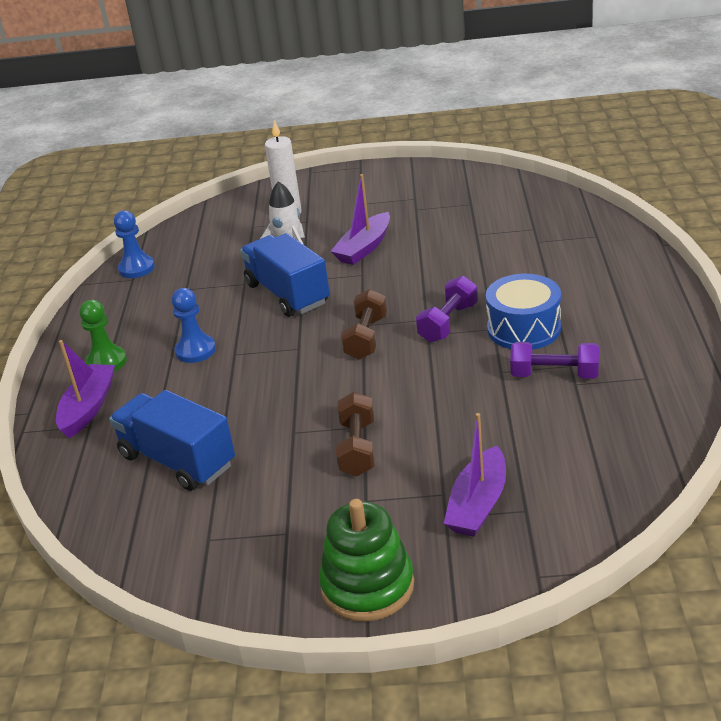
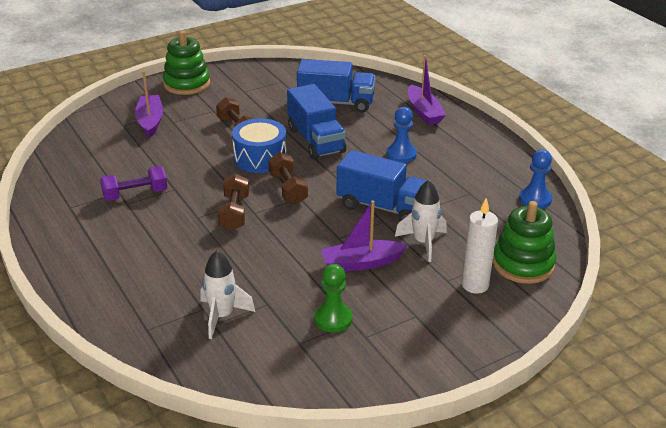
camera: 145 degrees right, 0 degrees up
(106, 362) = (452, 135): green pawn -> green pawn (333, 319)
(230, 219) = (523, 264): none -> green stacking toy
(271, 398) = (315, 140): none -> blue truck
(364, 248) = (361, 263): purple boat -> purple boat turned 105 degrees counterclockwise
(448, 323) = (234, 213): purple dumbbell -> brown dumbbell
(523, 232) = (222, 316): none -> white rocket
(524, 329) = (173, 221): blue drum -> blue drum (260, 158)

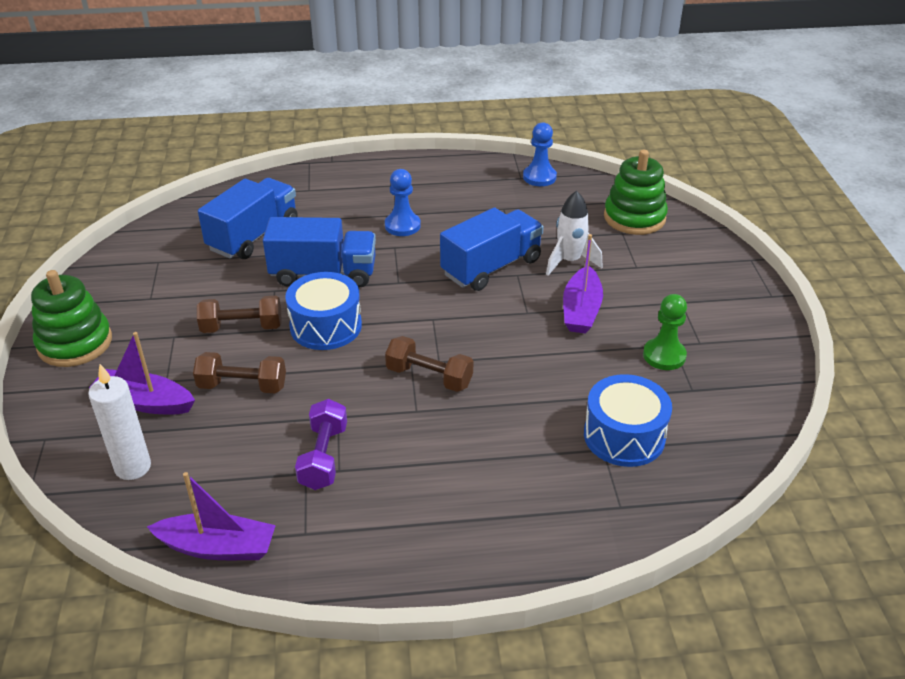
camera: 65 degrees left, 5 degrees up
(222, 316) = (624, 436): white rocket -> blue drum
(288, 189) = (409, 322): brown dumbbell -> brown dumbbell (242, 386)
(424, 112) = (331, 186): purple boat -> purple boat (218, 547)
(475, 285) = (652, 253): white candle -> white candle (133, 467)

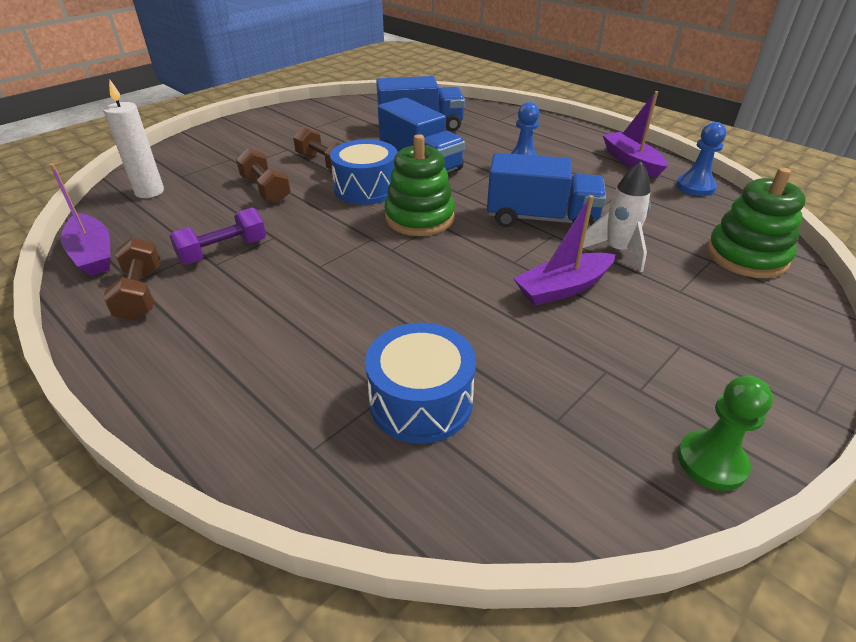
camera: 50 degrees right, 0 degrees up
(75, 343) = (245, 128): green stacking toy -> green stacking toy (419, 218)
(144, 402) = (214, 168): purple boat -> purple boat (631, 161)
(429, 377) = (366, 253): brown dumbbell -> brown dumbbell (141, 294)
(664, 355) = (579, 372): green pawn -> green pawn (711, 462)

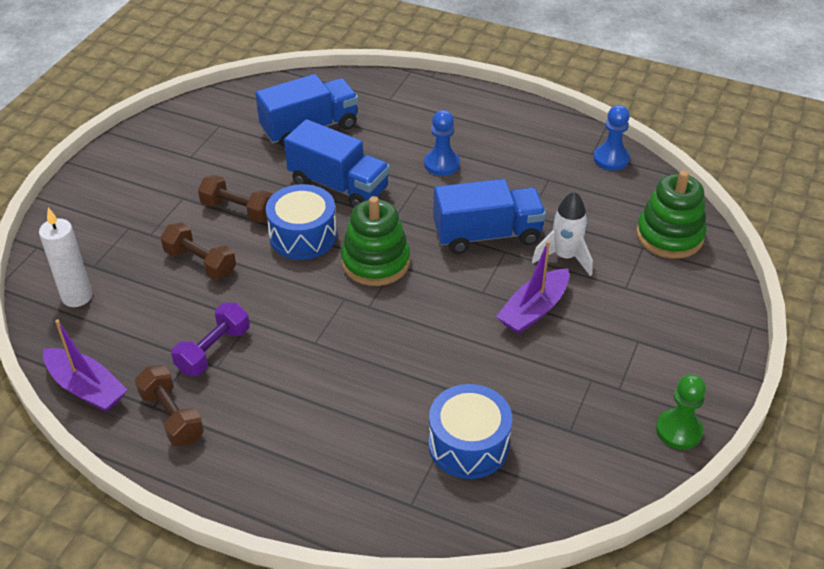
camera: 20 degrees left, 5 degrees up
(631, 161) = (544, 136): purple boat -> none

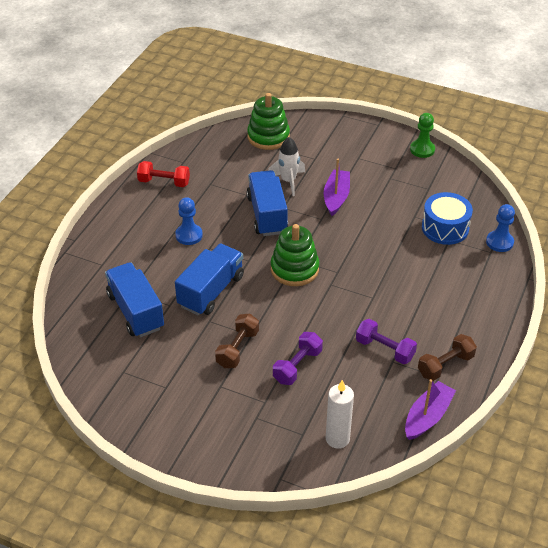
camera: 90 degrees left, 0 degrees up
(200, 263) = (297, 366): brown dumbbell -> purple dumbbell
(303, 236) = (267, 309): blue drum -> none
(533, 310) = (336, 197): purple boat -> purple boat turned 120 degrees counterclockwise
(546, 138) = (164, 182): none -> red dumbbell
(611, 159) = (190, 154): blue pawn -> blue pawn (499, 242)

